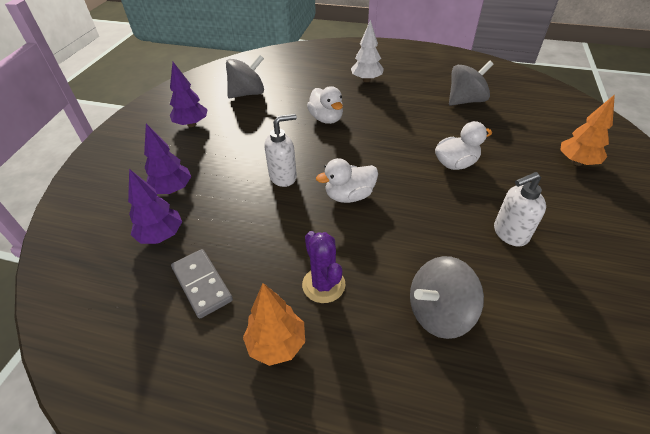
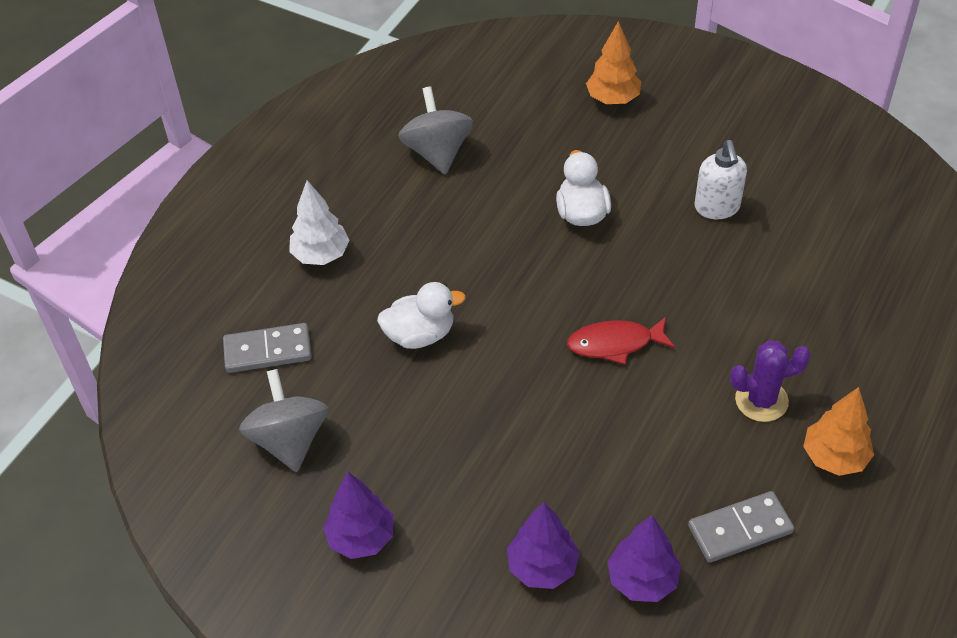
camera: 75 degrees left, 5 degrees up
(283, 177) = (553, 414): white soap dispenser -> none
(299, 78) = (268, 350): none -> grey domino
(349, 196) = (615, 344): white duck -> red fish
(439, 313) = (814, 306): grey spinning top -> none

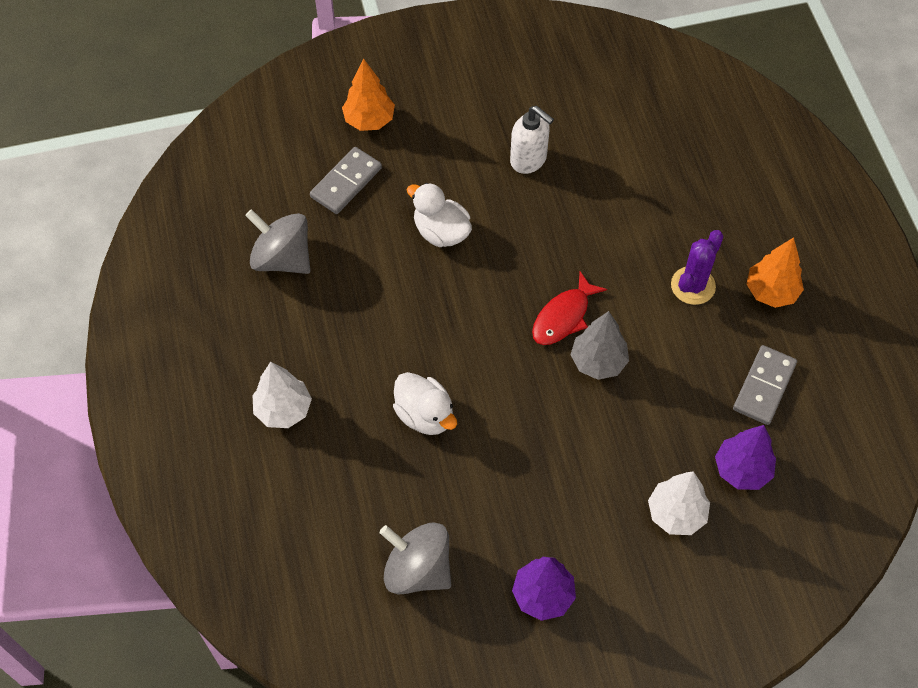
camera: 45 degrees left, 10 degrees up
(268, 350) = (327, 516): grey domino -> grey domino (346, 182)
(420, 335) = (425, 415): white duck -> white duck turned 105 degrees clockwise
(542, 567) = (676, 514): purple tree -> white tree
(606, 398) = (598, 362): none -> grey tree

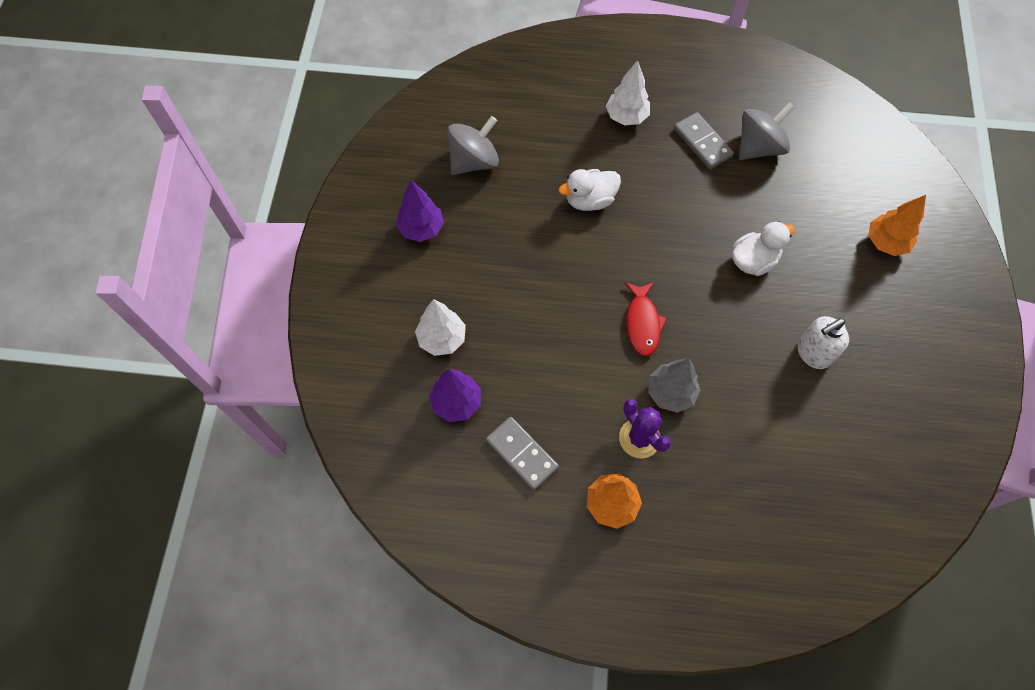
camera: 110 degrees right, 5 degrees up
(346, 182) = (822, 208): grey domino -> grey domino (702, 142)
(563, 317) = (642, 323): red fish -> red fish turned 150 degrees counterclockwise
(598, 362) = (592, 333): grey tree -> grey tree (670, 393)

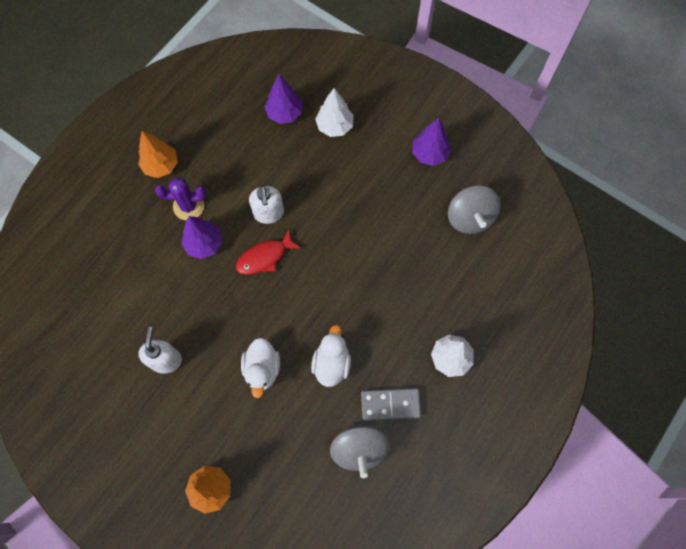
camera: 120 degrees right, 5 degrees up
(522, 454) = (226, 133): grey domino -> none
(589, 200) = (386, 281): white duck -> white duck (331, 363)
(591, 347) = (269, 213): none -> white soap dispenser
(642, 323) = (264, 257): red fish -> red fish turned 60 degrees counterclockwise
(670, 393) = (204, 244): grey tree -> purple tree

